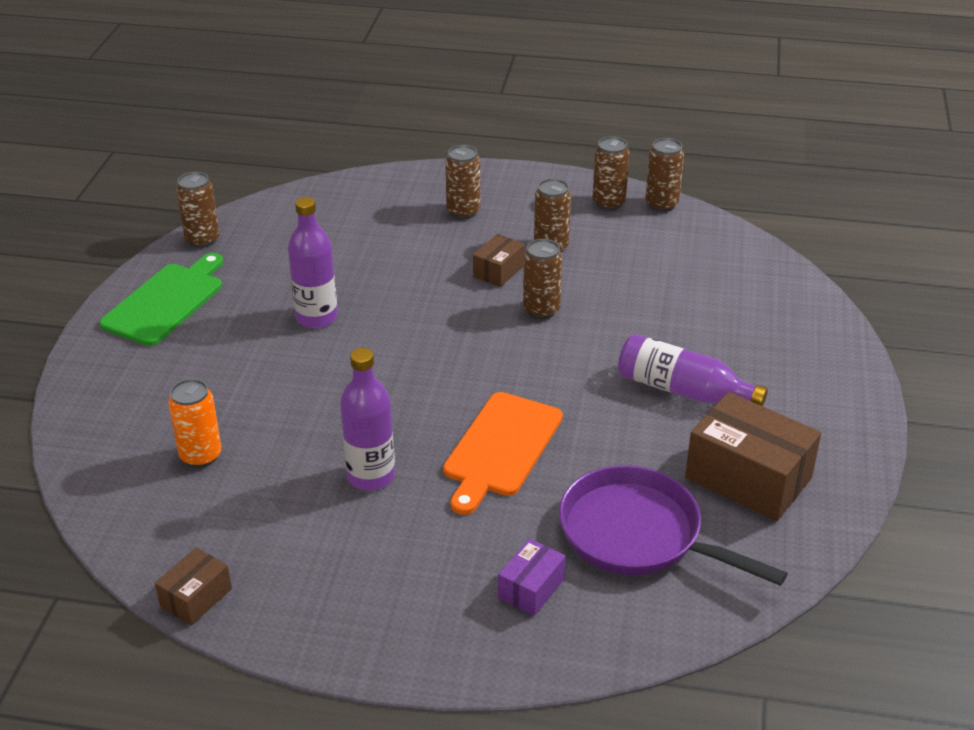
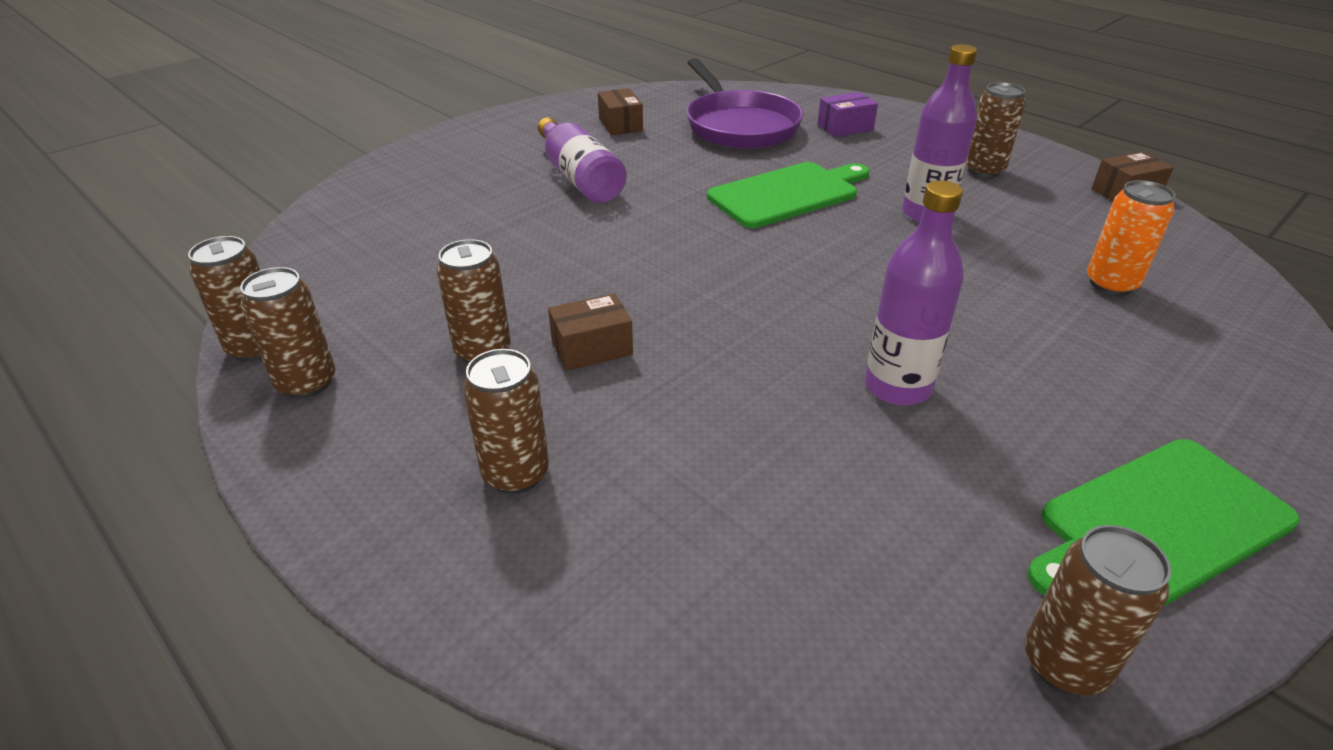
camera: 145 degrees left, 0 degrees up
(501, 448) = (787, 194): orange cutting board -> green cutting board
(541, 310) = (605, 283): brown can -> brown can (984, 170)
(748, 478) = (620, 124): brown box -> brown box, size x0.52

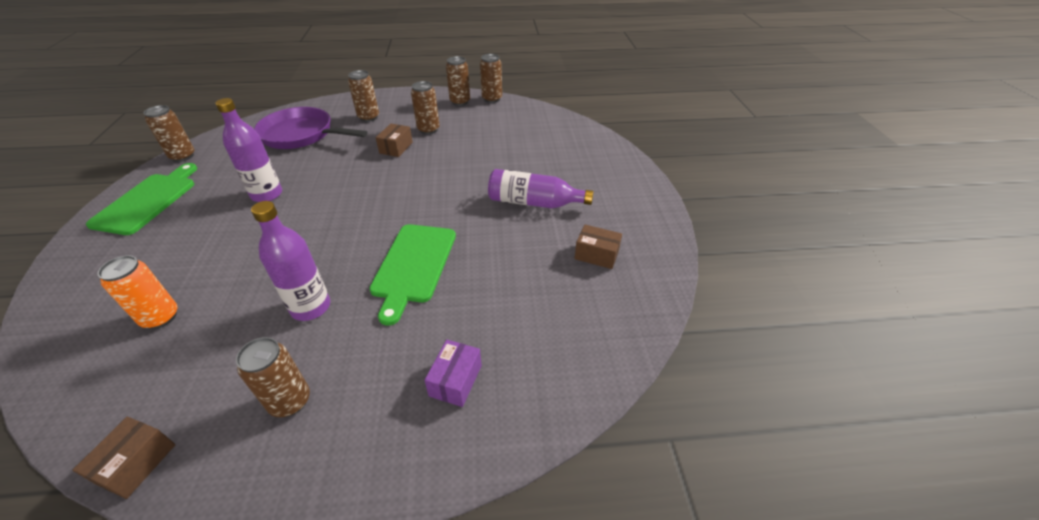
camera: 130 degrees right, 5 degrees up
(739, 126) = (531, 314): purple pan -> purple pan (301, 135)

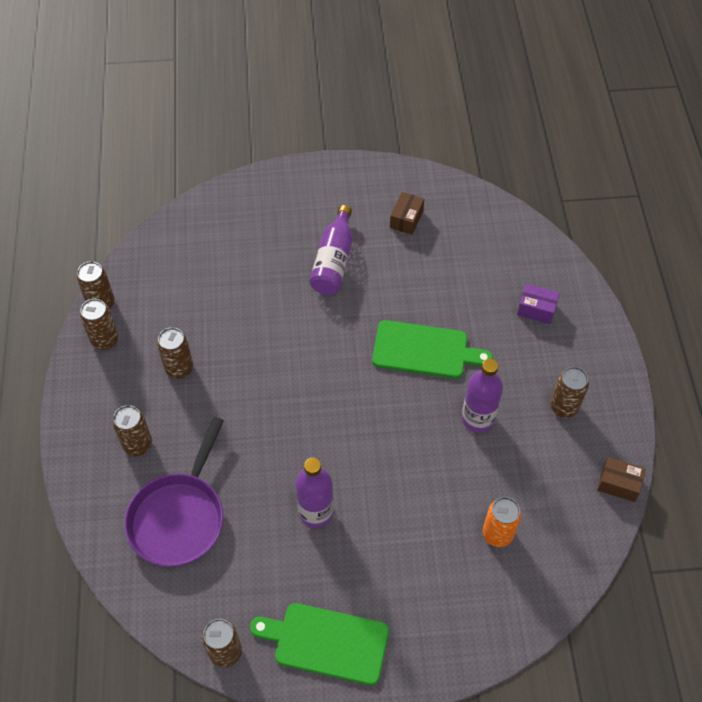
camera: 90 degrees left, 15 degrees up
(396, 148) = (221, 397): brown box -> none

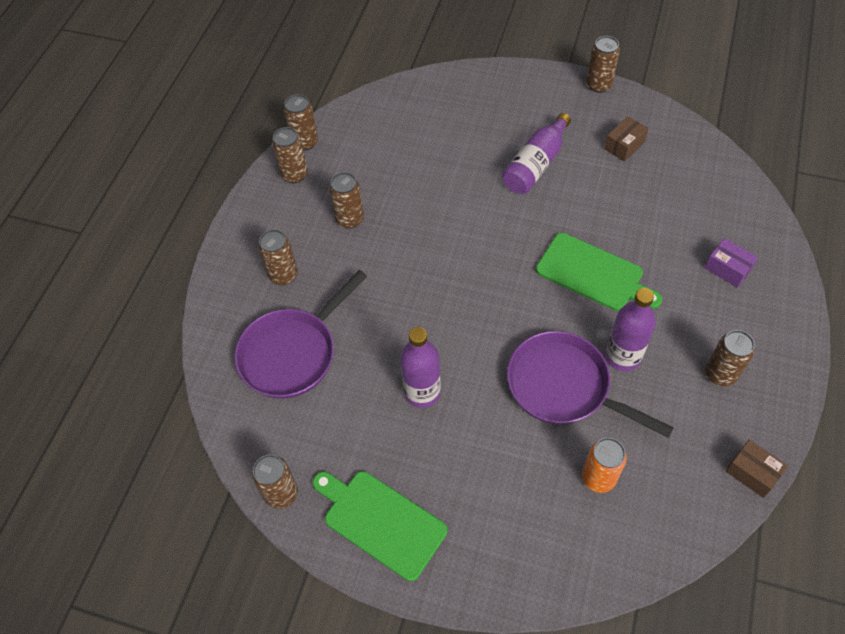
camera: 25 degrees right, 0 degrees up
(361, 165) = (599, 85): none -> brown can
(438, 463) = (564, 387): none -> purple pan

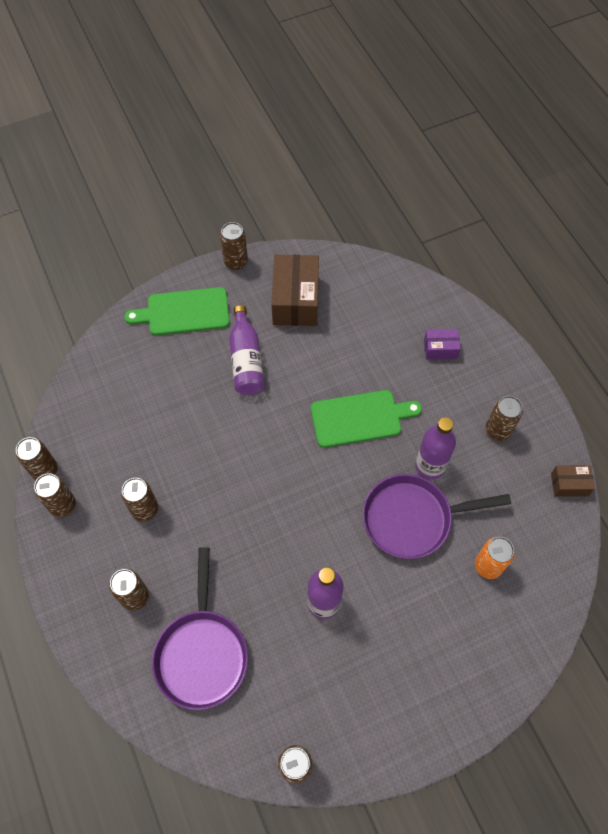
camera: 45 degrees left, 5 degrees up
(381, 521) = (381, 722): green cutting board -> green cutting board (184, 312)
(624, 145) = (295, 300): brown box -> brown box, size x1.93

